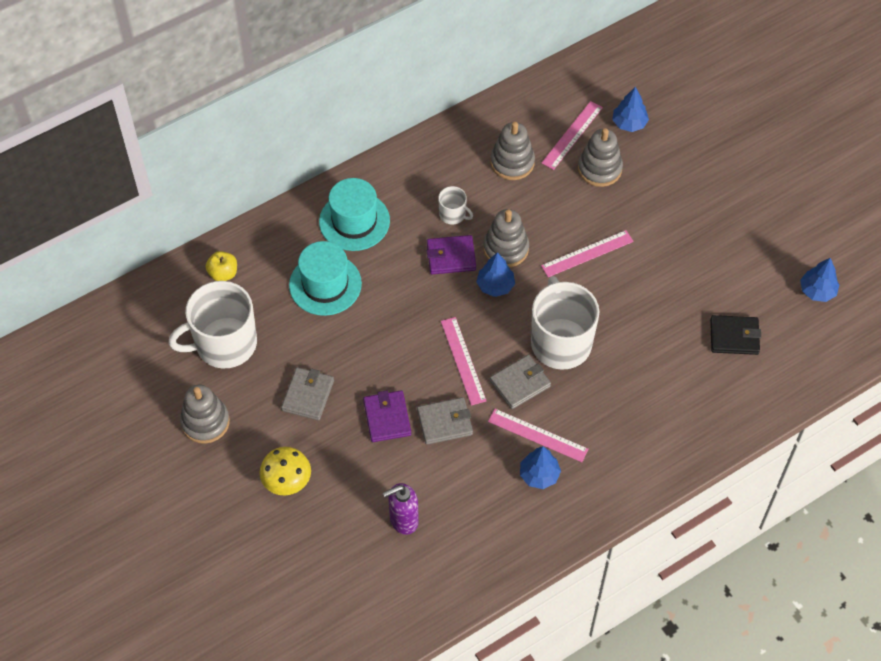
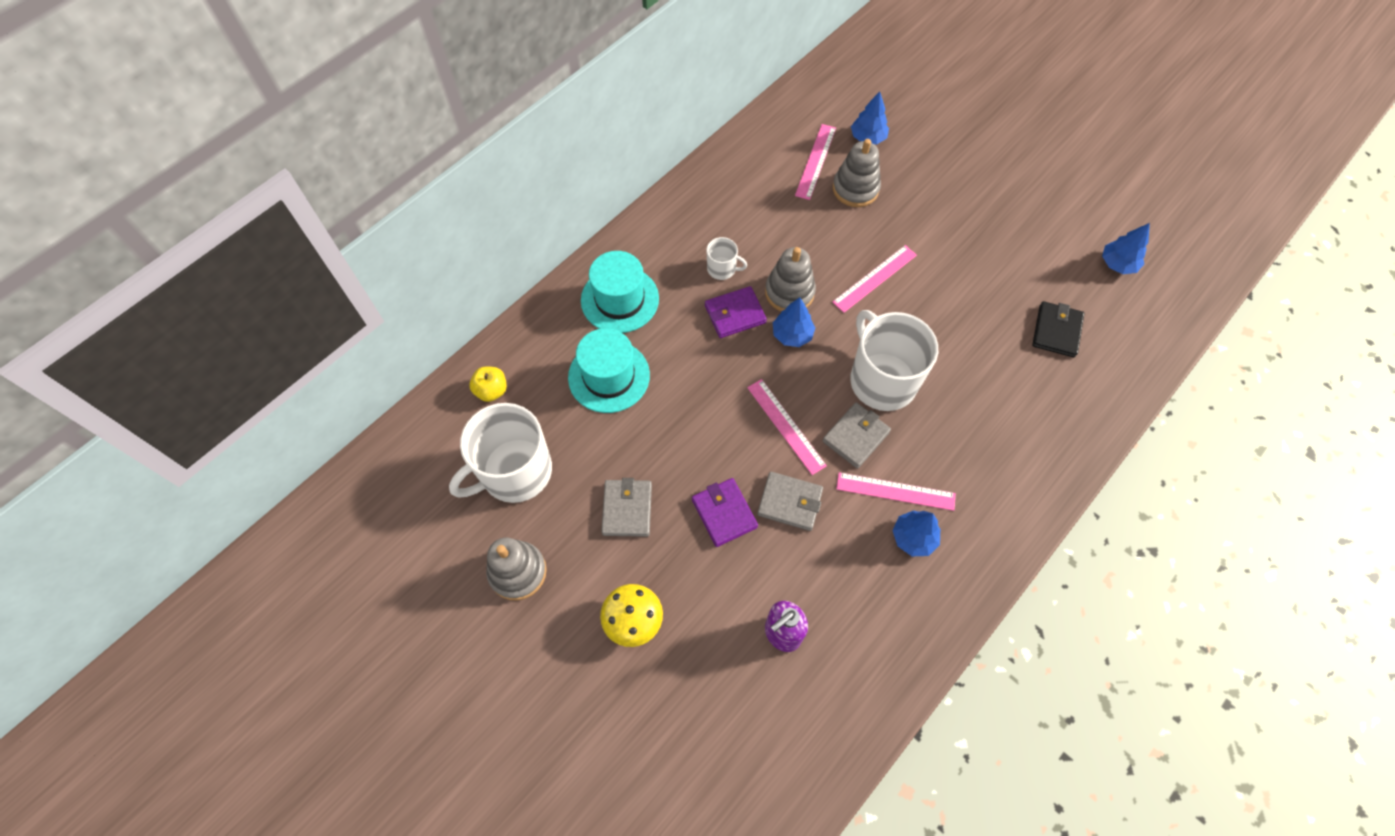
camera: 15 degrees left, 5 degrees up
(445, 422) = (790, 502): grey wallet -> grey wallet turned 45 degrees clockwise
(512, 162) = (765, 201): grey stacking toy -> none
(734, 337) = (1056, 331): black wallet -> black wallet turned 60 degrees counterclockwise

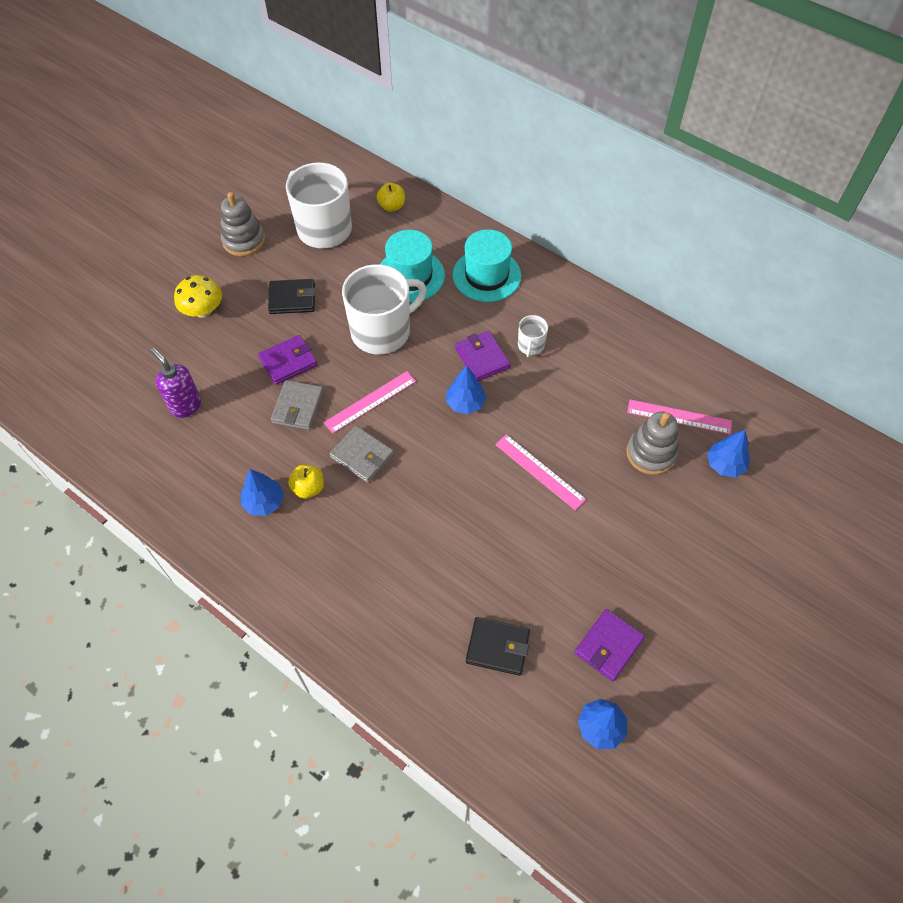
camera: 85 degrees right, 5 degrees down
(627, 509) = (292, 299): grey wallet -> black wallet
(789, 292) = (512, 399): grey stacking toy -> none
(882, 380) = (423, 477): white mug -> white mug (382, 331)
(895, 491) = (308, 488): pink ruler -> yellow apple
(1047, 248) = (608, 646): none -> purple wallet

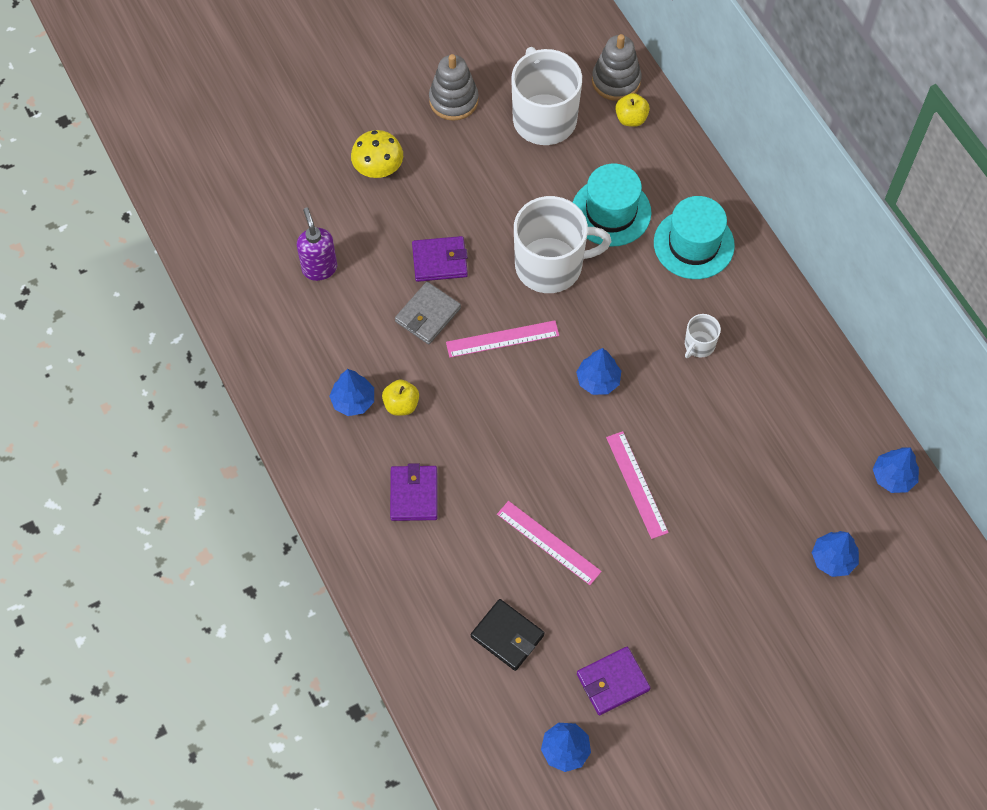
camera: 25 degrees right, 5 degrees up
(292, 299) = (474, 190): black wallet -> none
(362, 456) = (468, 393): grey wallet -> none
(482, 358) = (640, 338): purple wallet -> purple wallet (414, 494)
(651, 453) = (761, 514): grey stacking toy -> grey stacking toy (616, 81)
(679, 416) = (814, 488): pink ruler -> pink ruler (548, 542)
(731, 384) = (893, 477): none -> blue tree

